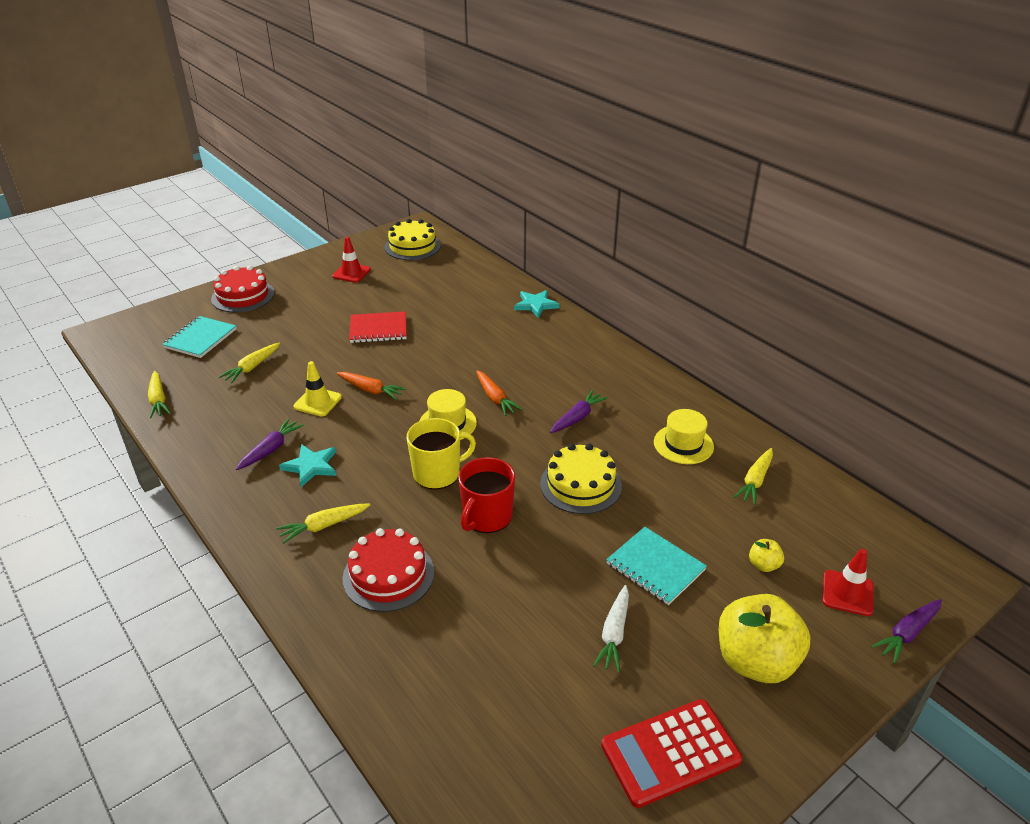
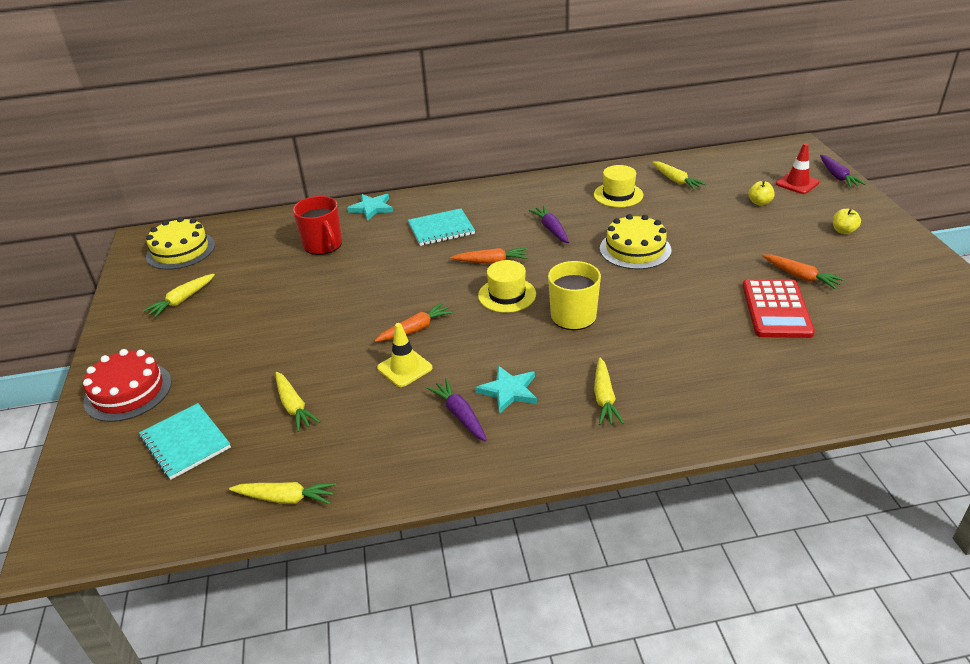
camera: 60 degrees left, 0 degrees up
(351, 273) = (182, 300): red traffic cone -> yellow carrot
(378, 329) = (313, 304): red notebook -> none
(388, 575) = (690, 371): red cake -> none
(487, 517) = (646, 302): red mug -> red mug (323, 245)
(614, 633) = (800, 277): white carrot -> orange carrot
(655, 567) = (742, 242): turquoise notebook -> turquoise notebook (441, 229)
(670, 753) = (912, 283): red calculator -> red calculator (776, 309)
(755, 661) = (843, 231): yellow apple -> yellow apple, size x0.43

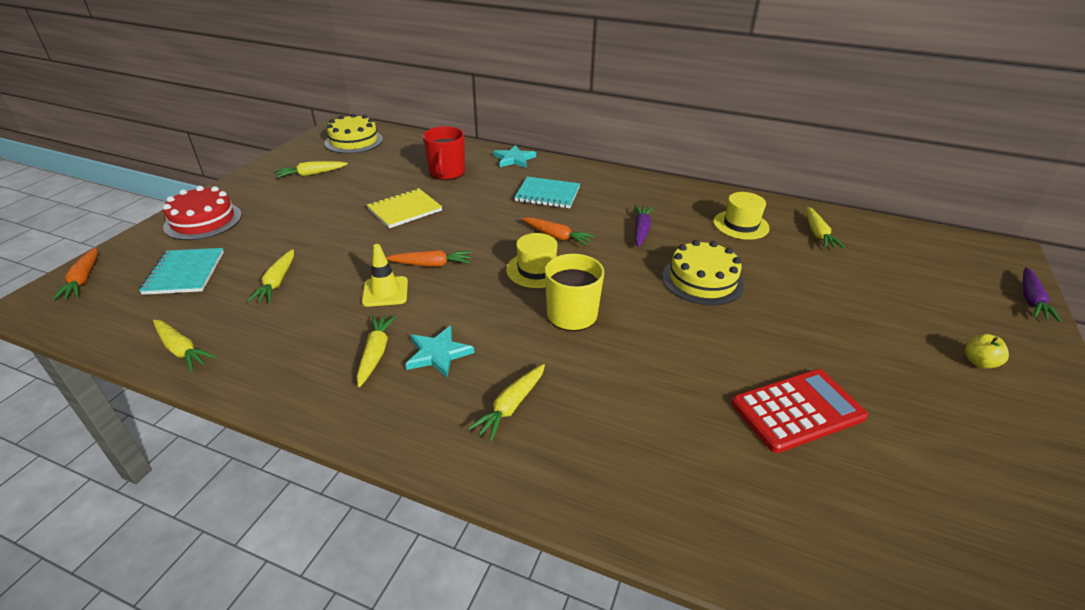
camera: 30 degrees right, 0 degrees up
(328, 294) = (404, 210): none -> yellow notebook
(460, 415) = (376, 353): purple carrot -> yellow carrot
(759, 202) = (895, 290): yellow apple -> none
(776, 309) = (797, 410): red calculator -> red calculator turned 150 degrees counterclockwise
(797, 183) = (966, 287): red traffic cone -> none
(800, 277) = (866, 388): orange carrot -> orange carrot (83, 280)

